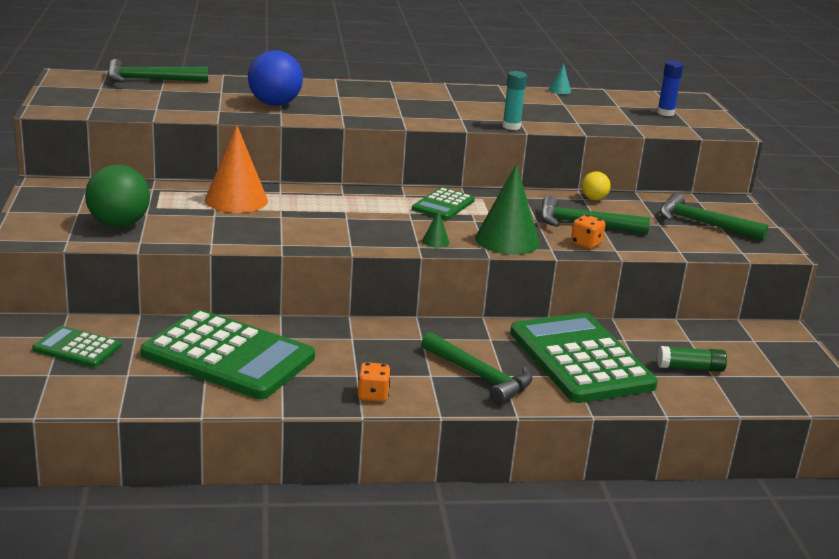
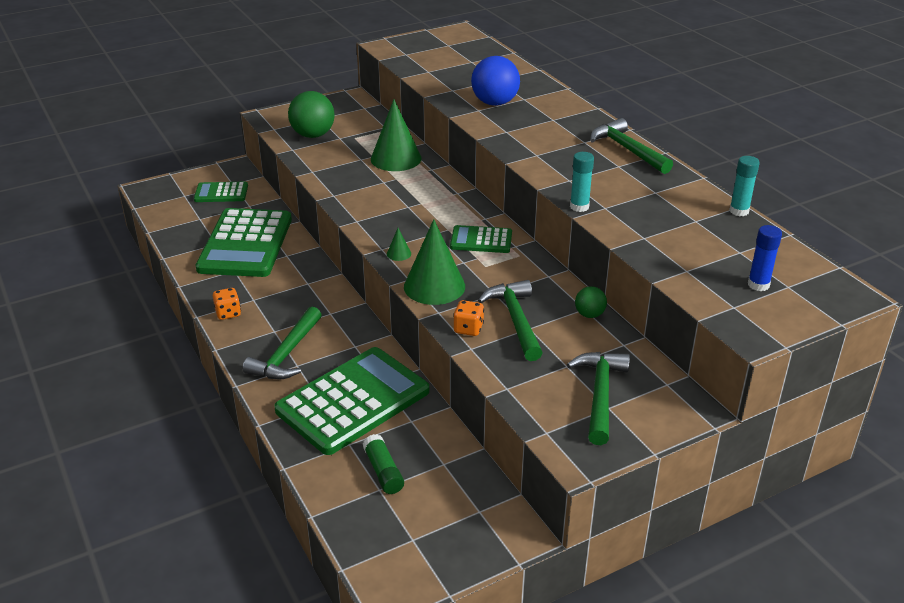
camera: 70 degrees right, 10 degrees up
(77, 348) = (221, 193): green calculator -> green calculator turned 90 degrees counterclockwise
(150, 80) = (487, 53): green hammer -> green hammer (627, 150)
(236, 200) = (396, 158): orange cone -> green cone
(560, 90) = (739, 211): turquoise cone -> turquoise glue stick
(593, 199) = (589, 314): yellow ball -> green ball

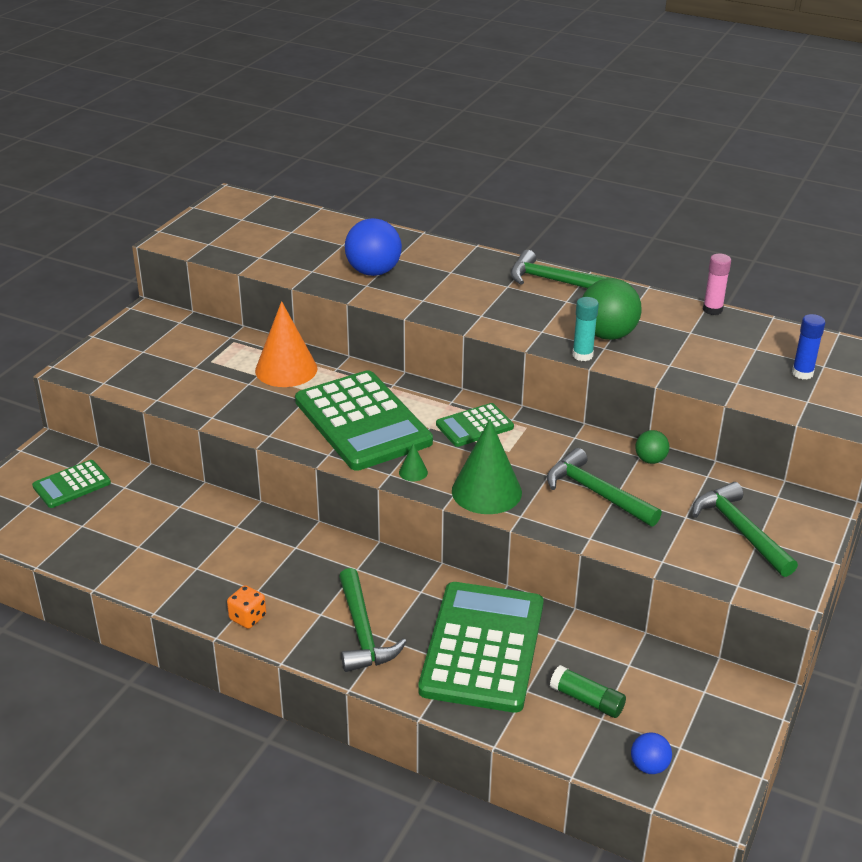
camera: 35 degrees left, 0 degrees up
(245, 244) = (174, 532): green calculator -> green calculator (362, 422)
(313, 135) = (160, 374): green ball -> green ball (607, 335)
(373, 539) = (649, 766): none -> blue ball
(396, 158) = (286, 369): green cone -> orange cone
(468, 329) = (566, 520): orange dice -> none
(739, 211) = (712, 310): turquoise glue stick -> pink glue stick

